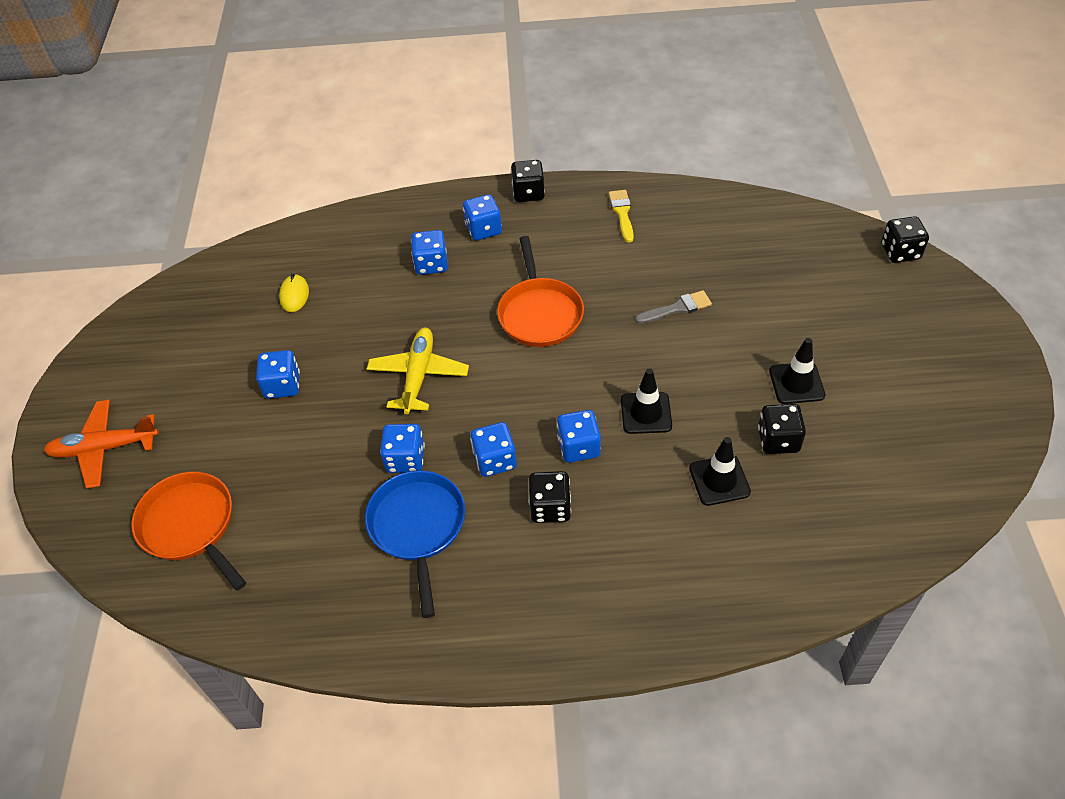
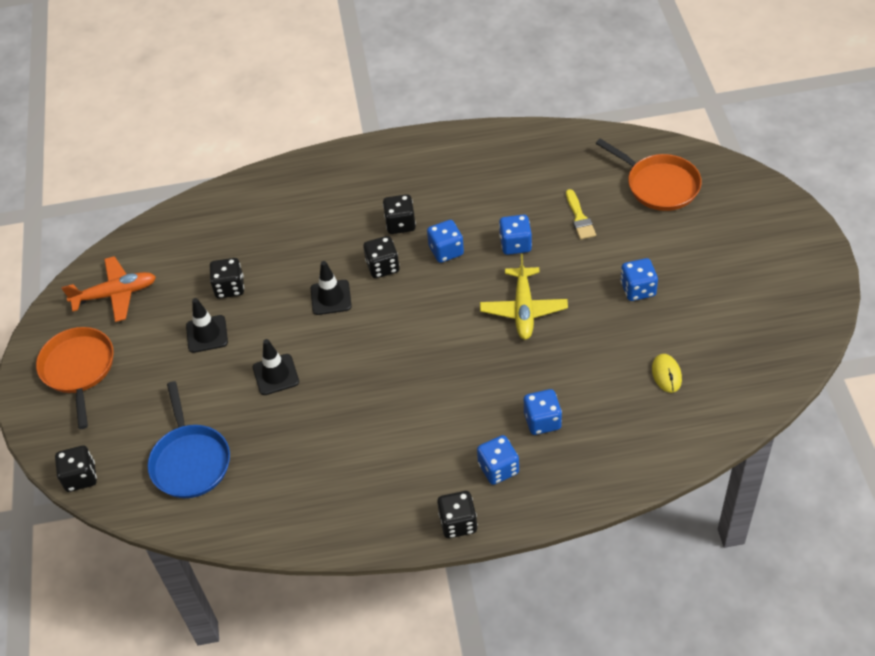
camera: 175 degrees right, 0 degrees up
(104, 448) = (759, 227): orange plane -> orange plane (115, 294)
(418, 527) = (493, 202): blue pan -> blue pan (190, 461)
(539, 313) = (427, 377): orange pan -> orange pan (78, 369)
(579, 447) = (383, 267): blue dice -> black dice
(622, 213) = (354, 503): yellow brush -> yellow brush (579, 218)
(677, 308) = (301, 394): grey brush -> none
(719, 480) = (277, 255): black traffic cone -> black traffic cone (276, 375)

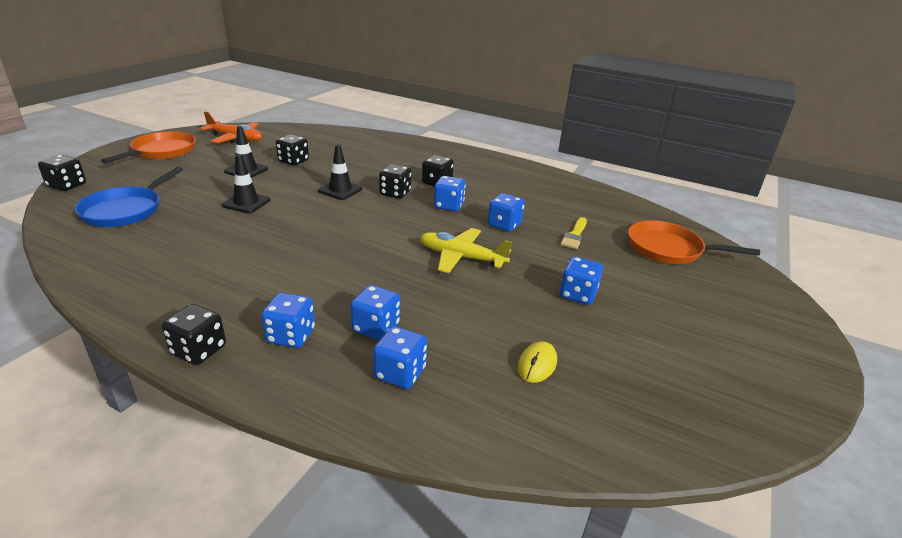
camera: 30 degrees right, 20 degrees down
(523, 309) = (461, 257): yellow plane -> yellow plane turned 75 degrees clockwise
(596, 443) = (400, 373): none -> blue dice
(659, 185) = (668, 249): orange pan -> orange pan turned 120 degrees clockwise

